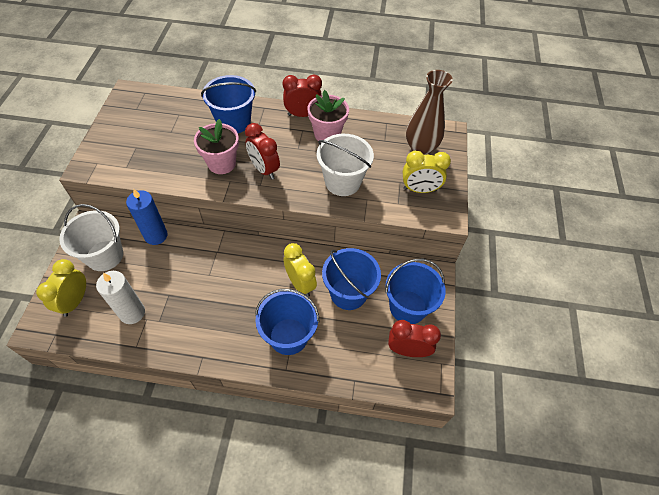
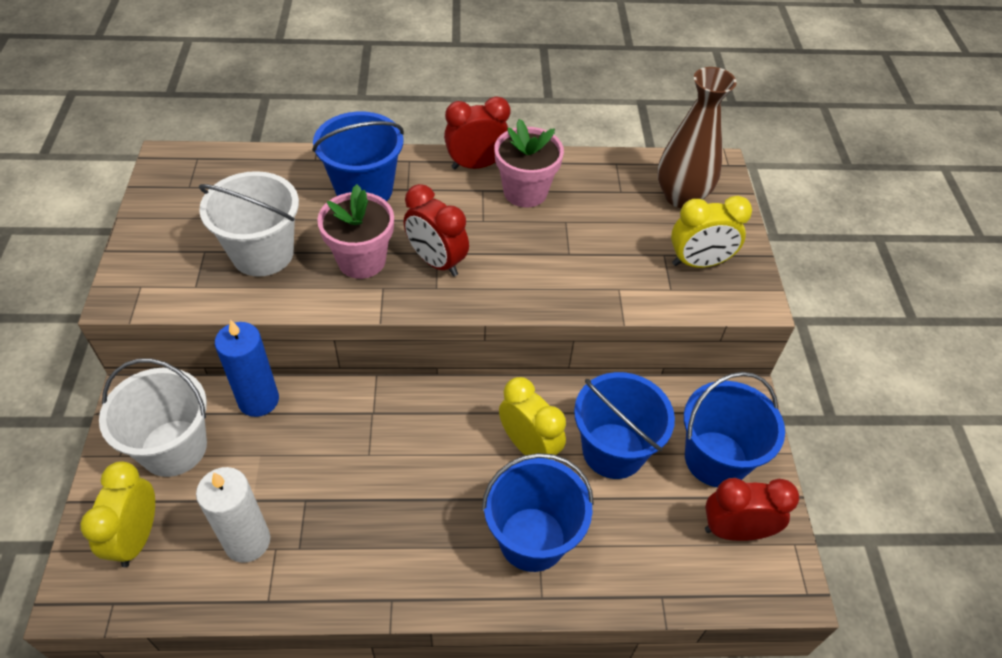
camera: 10 degrees left, 5 degrees down
(342, 182) = (572, 266): white bucket -> white bucket (262, 253)

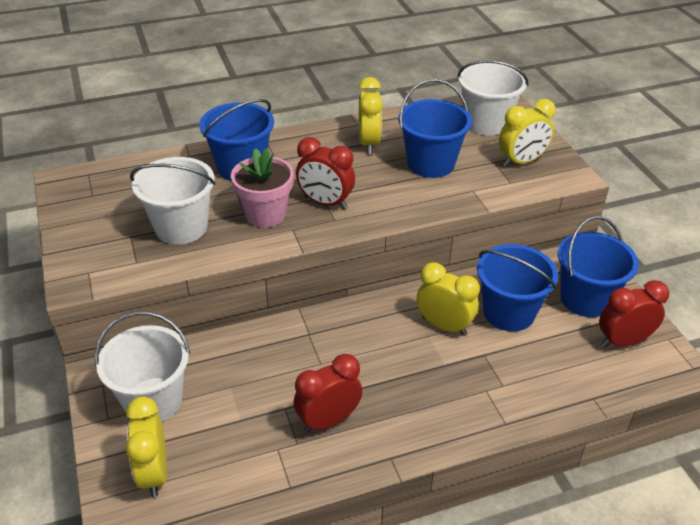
camera: 15 degrees left, 10 degrees down
(247, 541) = (251, 450): white candle -> none
(258, 400) = (209, 348): blue candle -> none
(476, 165) = (322, 133): red clock -> red clock (328, 420)
(525, 192) = (369, 143): pink flower pot -> yellow clock
(532, 539) = (478, 386): blue bucket -> blue bucket (431, 164)
(681, 196) = (486, 123): brown vase -> white bucket

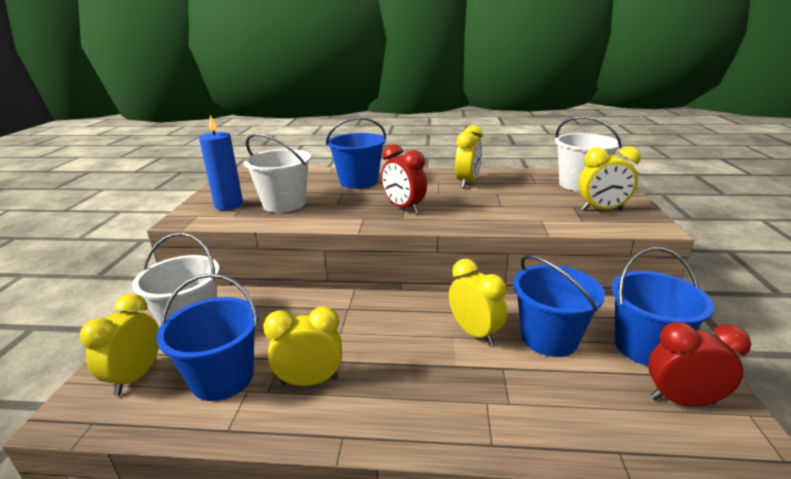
camera: 25 degrees right, 15 degrees down
(111, 245) = (229, 205): none -> blue candle
(265, 214) = (351, 207): pink flower pot -> none
(328, 420) = (310, 381): red clock -> yellow clock
(431, 164) = (512, 199): blue bucket -> blue bucket (223, 378)

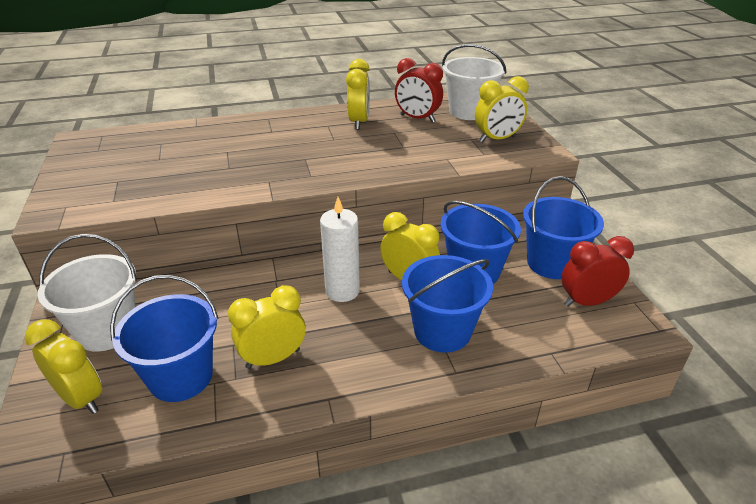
camera: 20 degrees left, 10 degrees up
(136, 376) = (81, 398): yellow clock -> yellow clock turned 135 degrees clockwise
(229, 205) = (97, 187): blue candle -> none
(284, 204) = (166, 176): white bucket -> none
(358, 182) = (238, 135): blue bucket -> blue bucket (442, 331)
(403, 208) = (306, 163): red clock -> red clock (417, 119)
(404, 330) = (342, 291): none -> white candle

